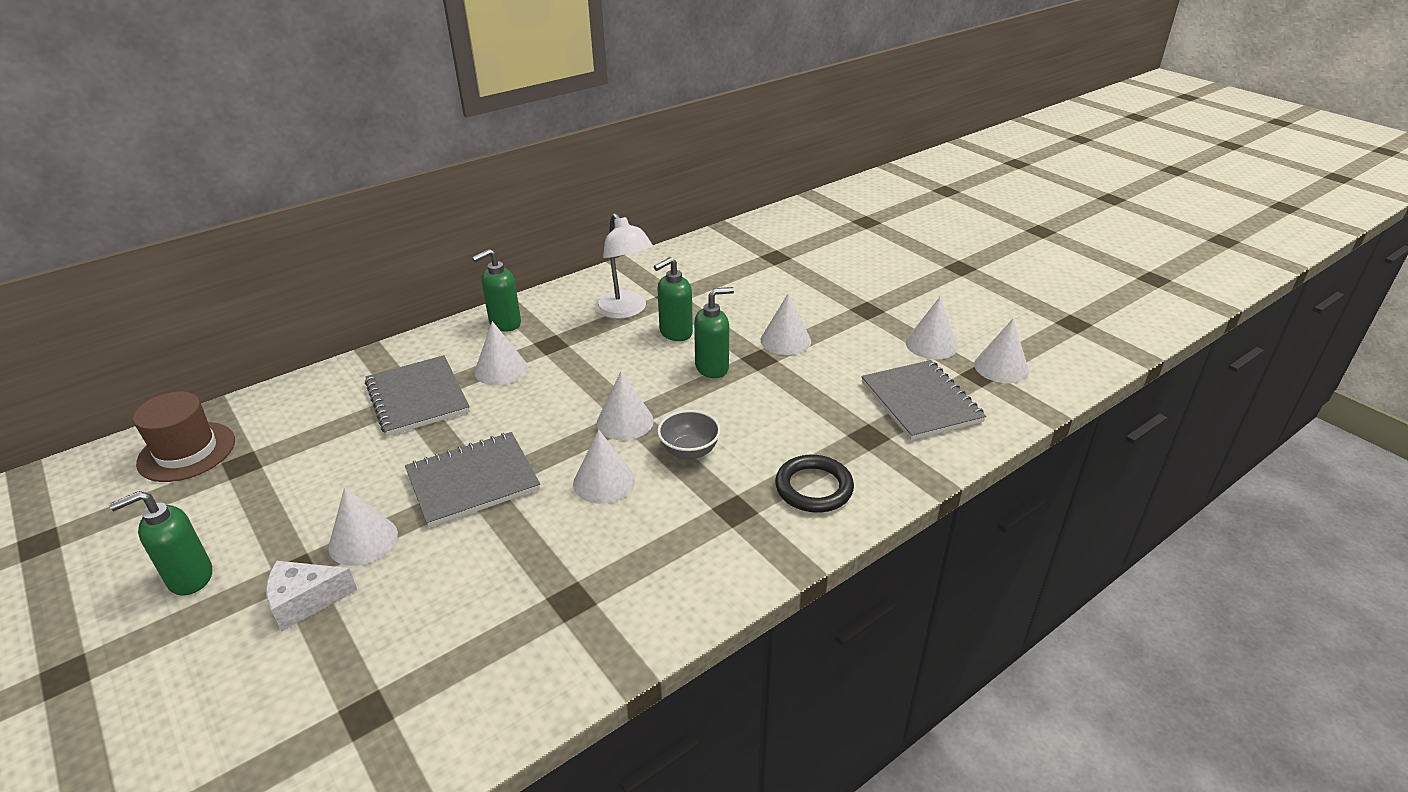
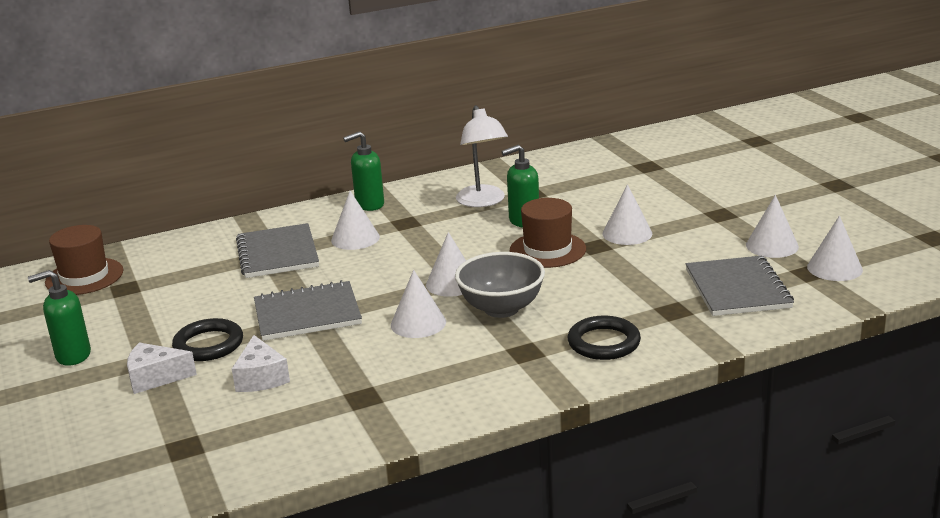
camera: 15 degrees right, 10 degrees down
(363, 540) = (208, 344): white cone -> black ring
(439, 585) = (261, 378): none -> white cheese
(689, 451) = (501, 308): grey bowl -> grey bowl, size x1.54
(712, 368) = (547, 250): green soap dispenser -> brown hat

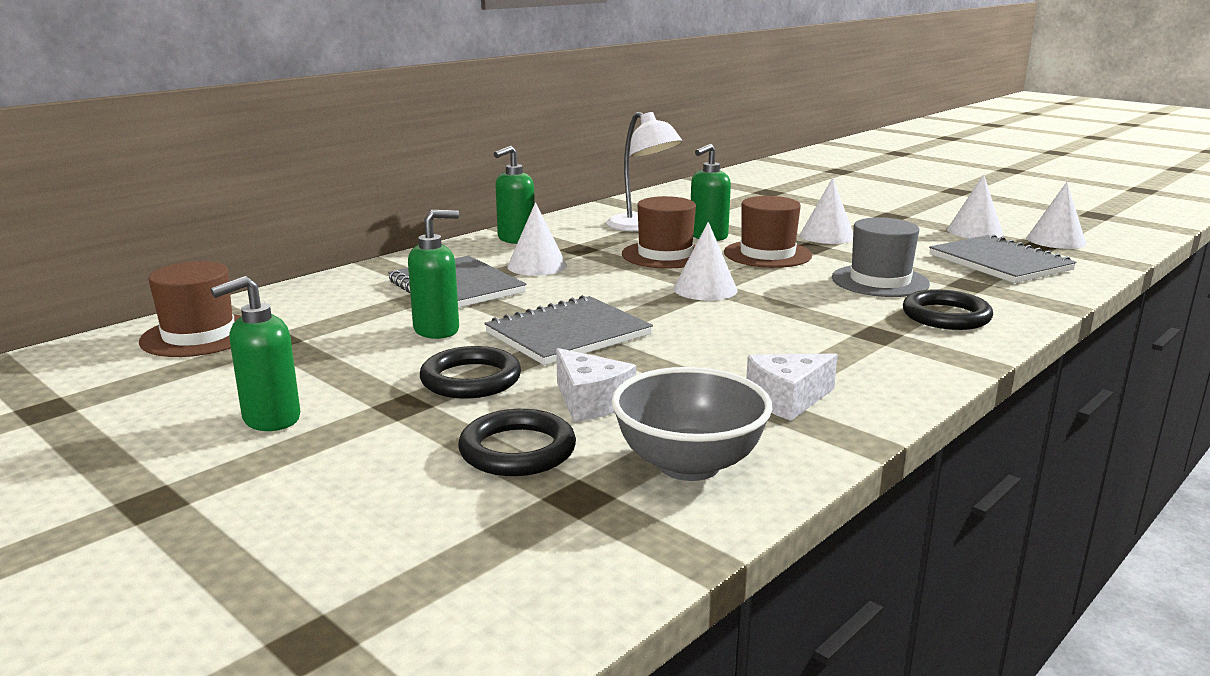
camera: 25 degrees left, 5 degrees down
(155, 378) = (434, 425): white cheese -> white cheese (787, 400)
(183, 407) = (517, 450): none -> black ring
(227, 296) = (437, 330): none -> green soap dispenser
(418, 323) = (718, 326): white cone -> none
(464, 239) = (665, 255): none -> brown hat
(501, 308) = (793, 303): grey bowl -> grey bowl (689, 465)
(601, 295) = (880, 281): none -> grey hat

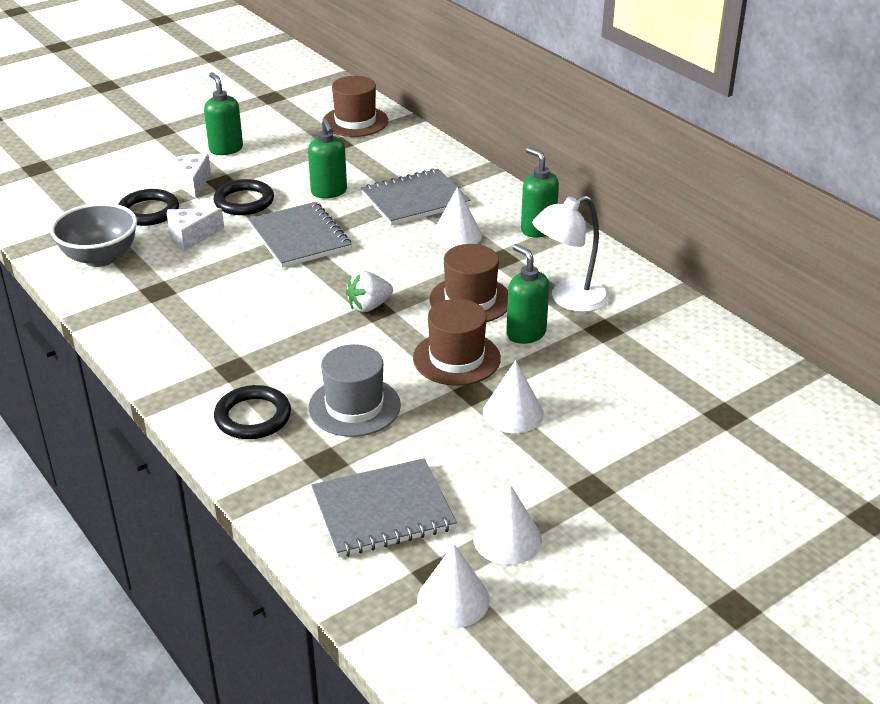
camera: 100 degrees right, 15 degrees up
(705, 289) = (369, 306): white cone -> white strawberry
(787, 400) = (152, 303): white cheese -> white cheese (191, 182)

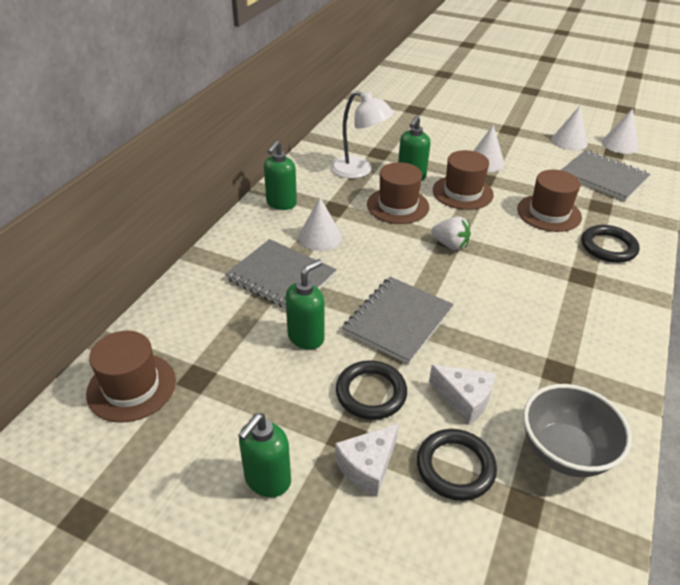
camera: 120 degrees left, 5 degrees up
(354, 406) = (549, 213): grey hat -> brown hat

